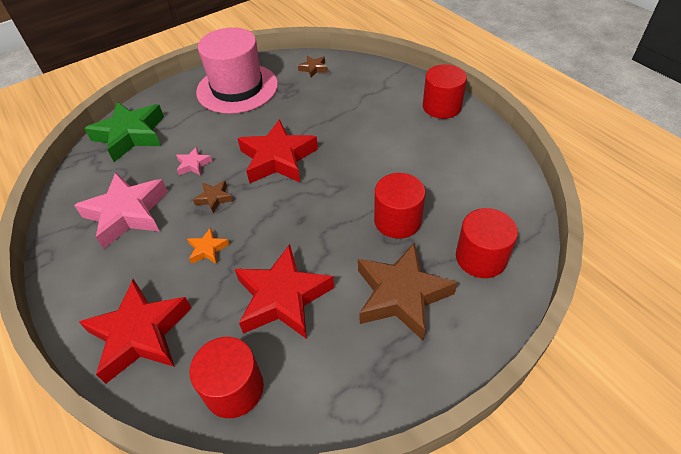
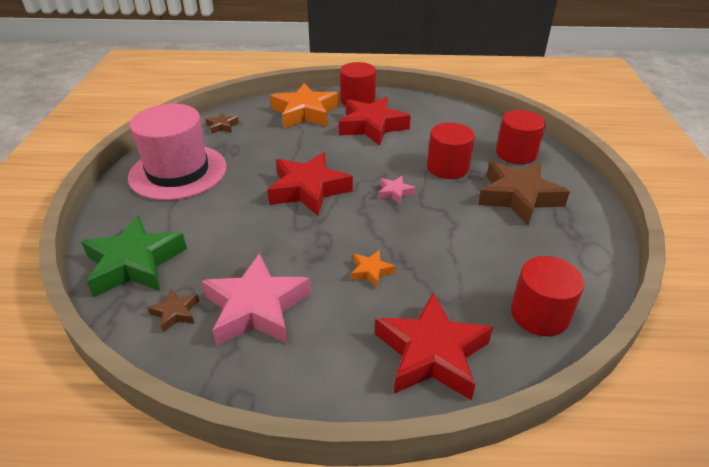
camera: 55 degrees left, 10 degrees down
(193, 164) = (247, 238): pink star -> pink star (395, 192)
(214, 198) = (310, 243): brown star -> brown star (176, 313)
(283, 297) = (469, 251): red star -> red star (372, 126)
(383, 92) = (305, 112): none -> orange star

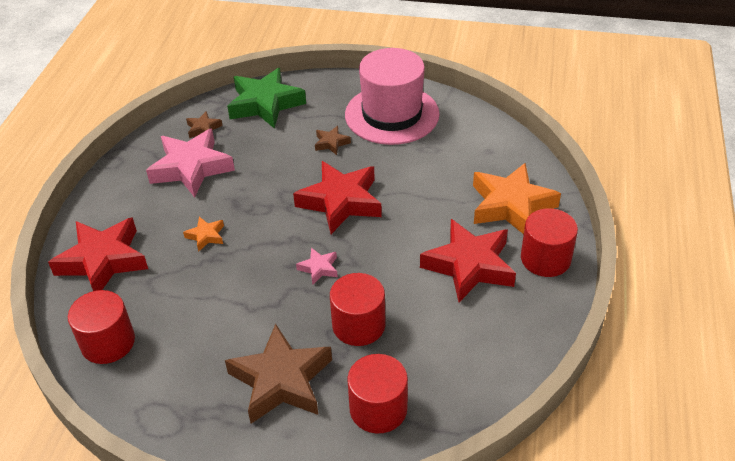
camera: 100 degrees right, 5 degrees up
(222, 126) = (481, 138): brown star -> brown star (331, 143)

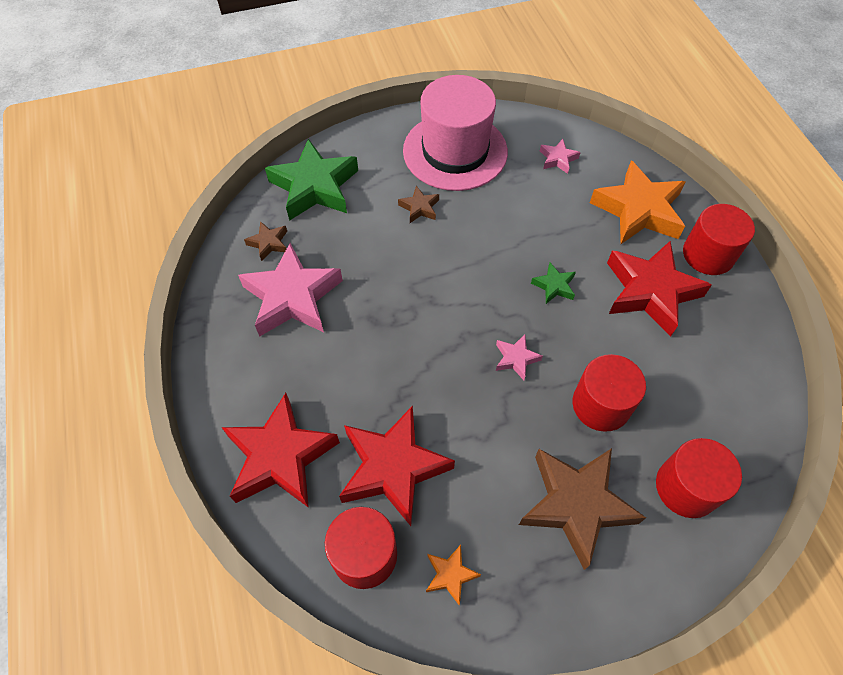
camera: 30 degrees left, 15 degrees up
(206, 236) = (372, 373): orange star -> orange star (450, 575)
(341, 202) = (480, 272): red star -> red star (393, 468)
(392, 232) = (554, 286): none -> green star
(473, 147) = (558, 159): none -> pink star

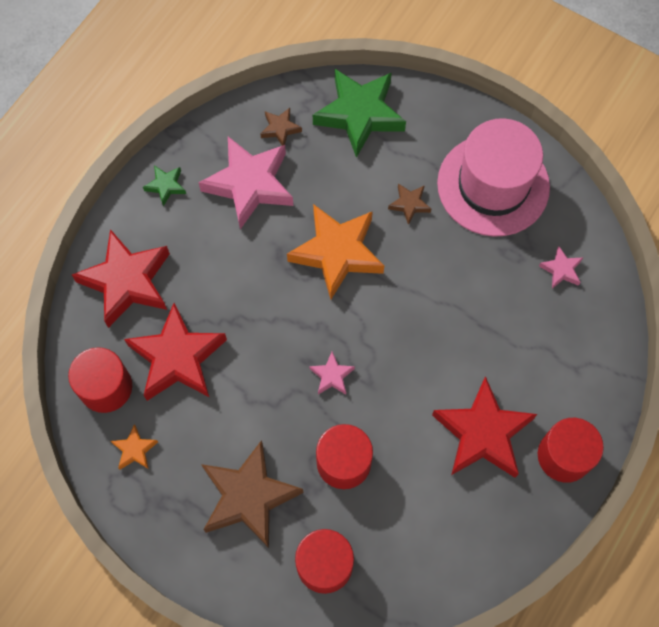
camera: 50 degrees right, 10 degrees up
(554, 286) = (423, 357): green star -> green star (166, 186)
(638, 210) = (563, 370): orange star -> orange star (337, 253)

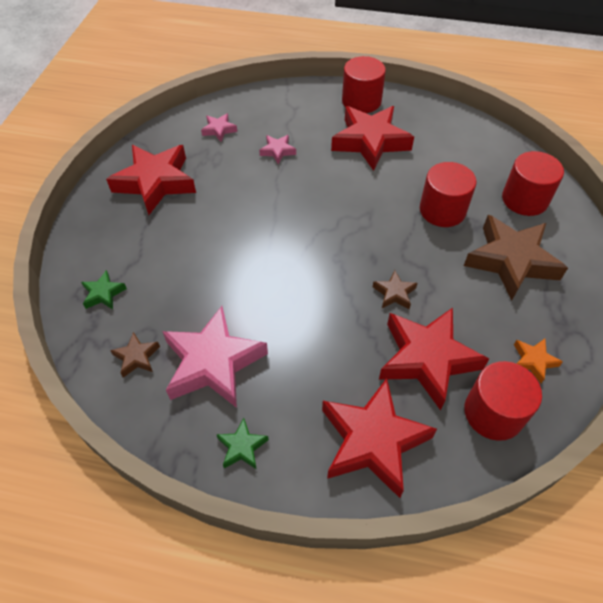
camera: 110 degrees left, 15 degrees down
(332, 376) = (377, 238): pink star -> pink star (277, 151)
(337, 253) = (261, 267): orange star -> none
(359, 114) = (103, 293): green star -> green star, size x0.45
(409, 204) = (192, 230): brown star -> brown star (394, 293)
(493, 185) = (155, 182): pink hat -> red star

